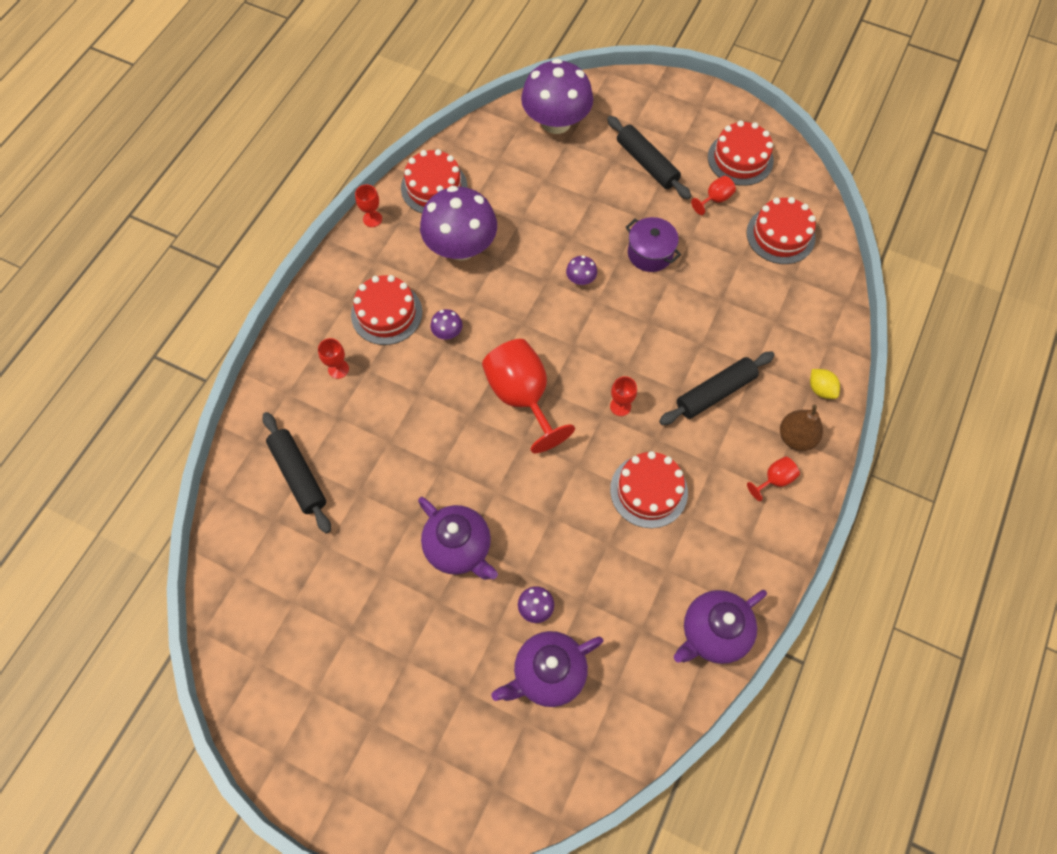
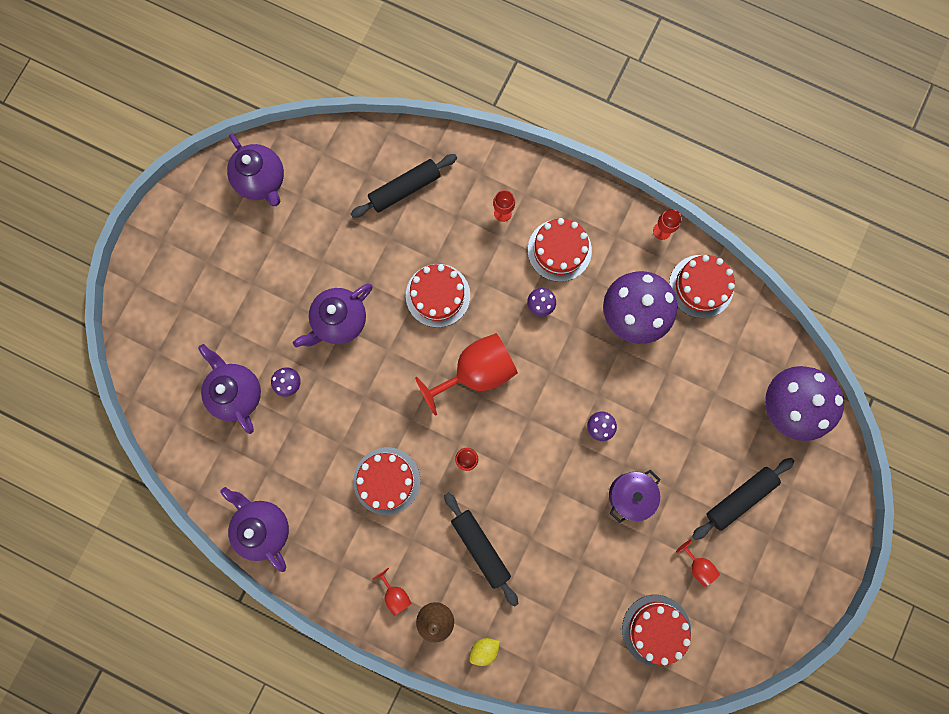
camera: 90 degrees right, 15 degrees up
(268, 652) = (262, 181): none -> purple teapot
(740, 159) = (750, 597): red cake -> red cake (438, 295)

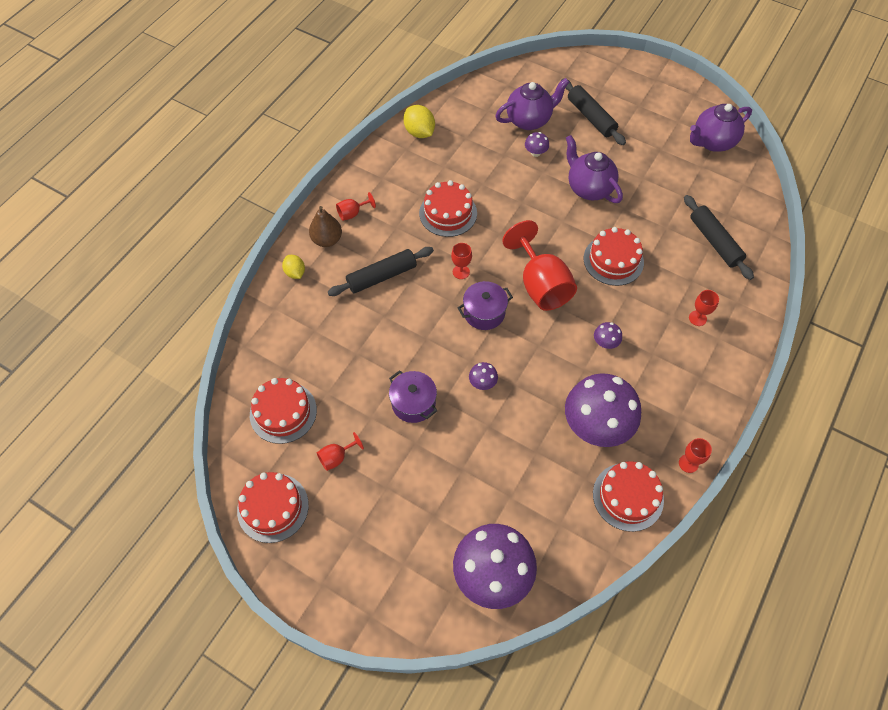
camera: 95 degrees right, 20 degrees down
(263, 527) = (419, 132): purple teapot -> yellow lemon
(517, 430) = (484, 313): none -> purple pot
(559, 250) = (662, 364): red cake -> red cake (273, 507)
(739, 497) = (399, 507): black rolling pin -> black rolling pin (591, 117)

